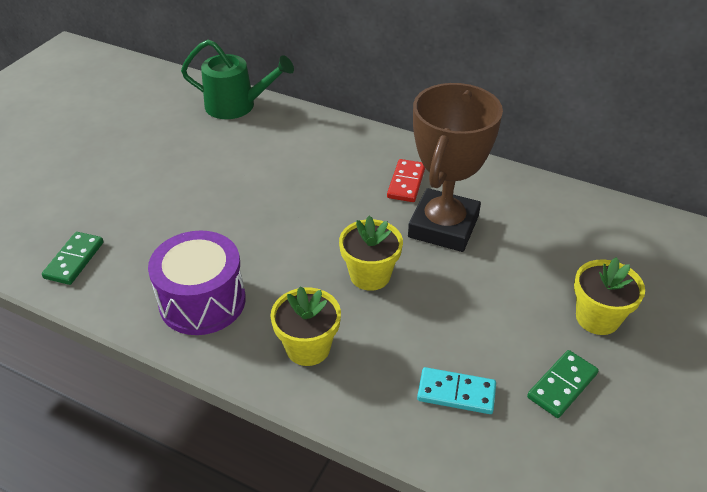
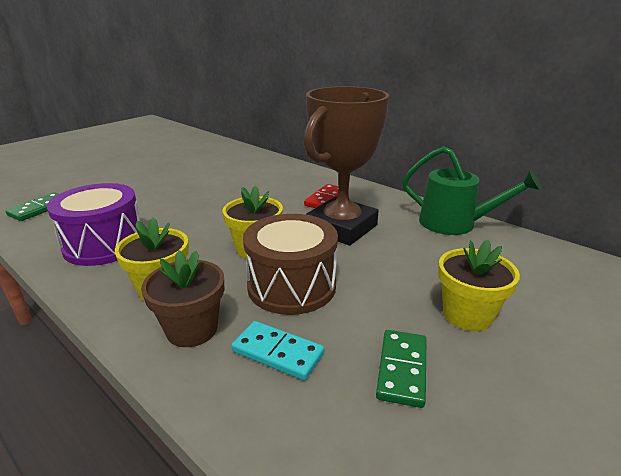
camera: 15 degrees right, 15 degrees down
(236, 106) = (228, 150): green watering can -> green watering can (454, 224)
(368, 386) = (192, 329): none -> brown flower pot
(431, 317) = (291, 286): none -> brown drum
(562, 385) = (402, 369): green domino -> green domino turned 45 degrees counterclockwise

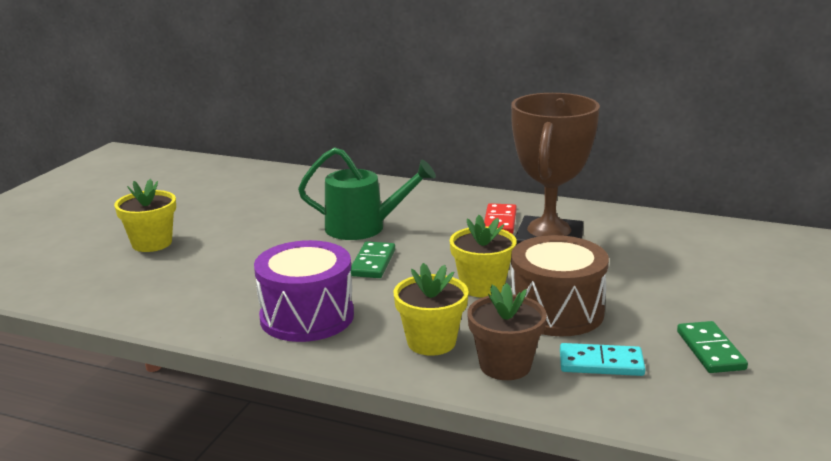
camera: 20 degrees left, 5 degrees down
(39, 209) = (157, 296): green domino -> green domino (372, 263)
(454, 224) = (655, 223): green watering can -> green watering can (363, 227)
(467, 315) = (728, 301): yellow flower pot -> yellow flower pot (152, 243)

